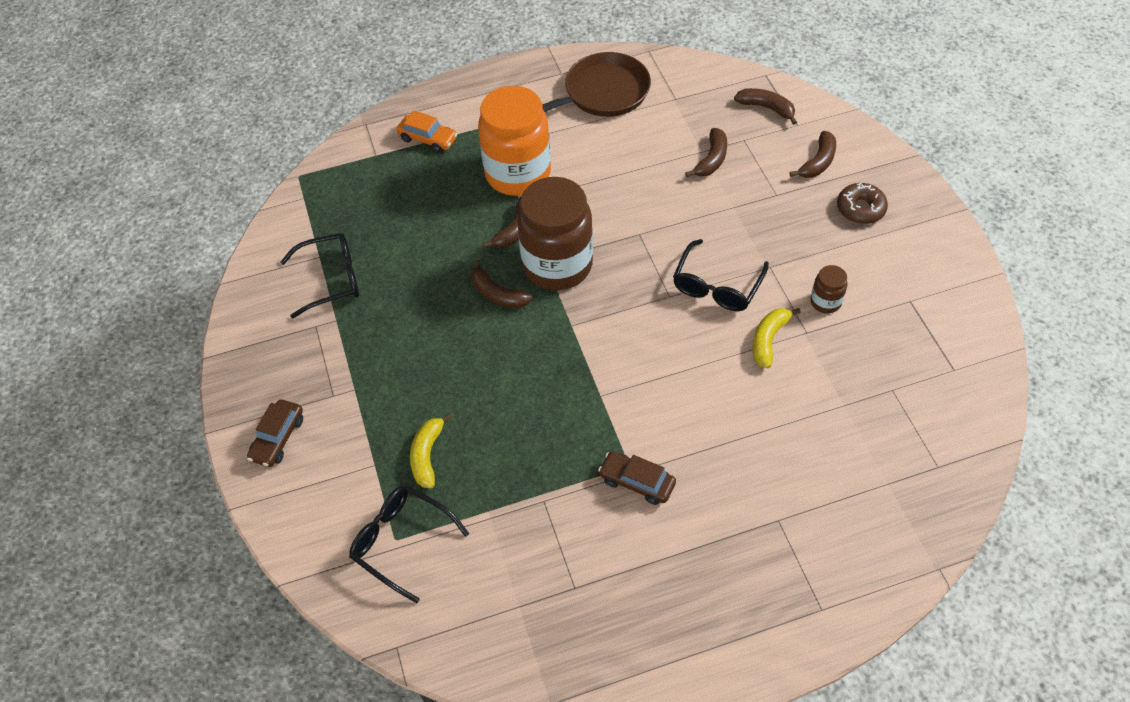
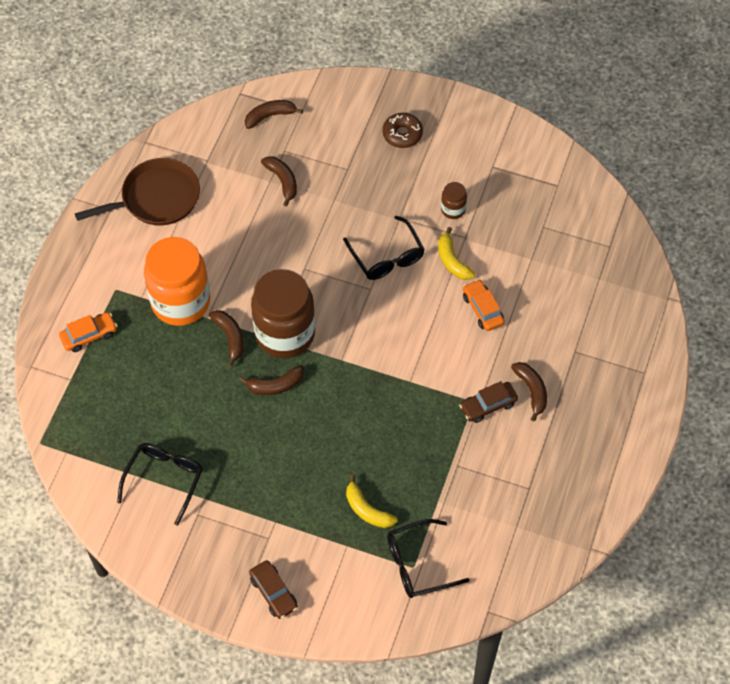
camera: 55 degrees left, 5 degrees up
(603, 93) = (157, 198): brown pan -> brown pan turned 60 degrees clockwise
(741, 402) = (482, 309): none -> orange car
(818, 162) = (343, 126): brown banana -> brown banana (531, 391)

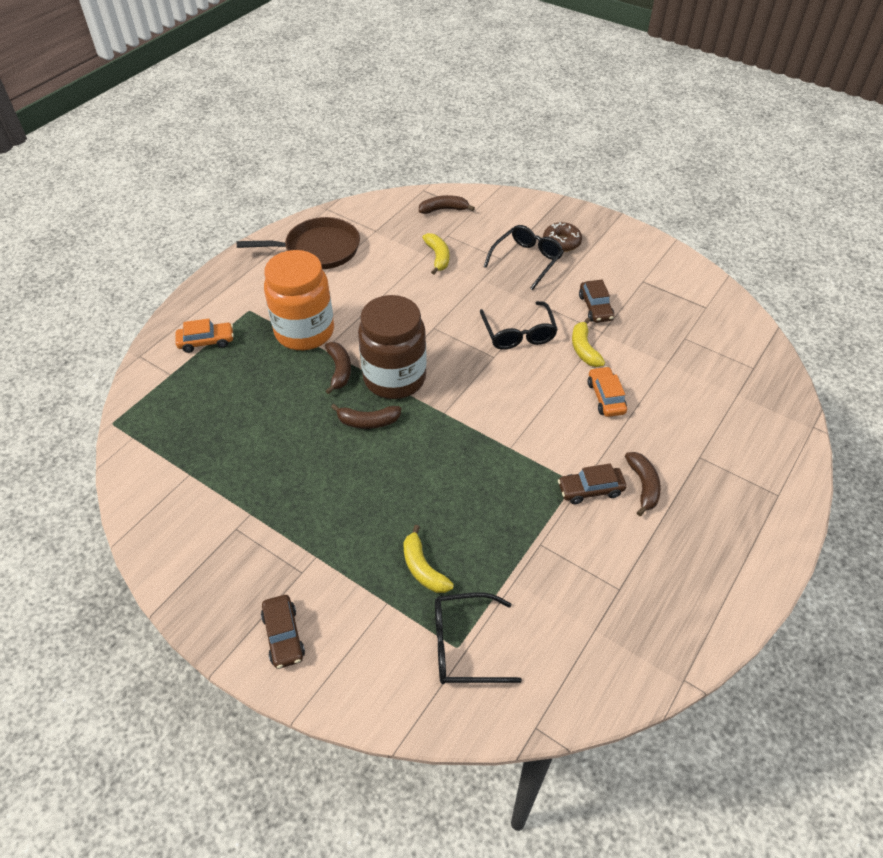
camera: 15 degrees right, 10 degrees down
(164, 479) = (217, 485): black glasses -> black glasses (527, 260)
(282, 181) = (438, 257): brown banana -> yellow banana
(453, 209) = (595, 307): brown jar -> brown car

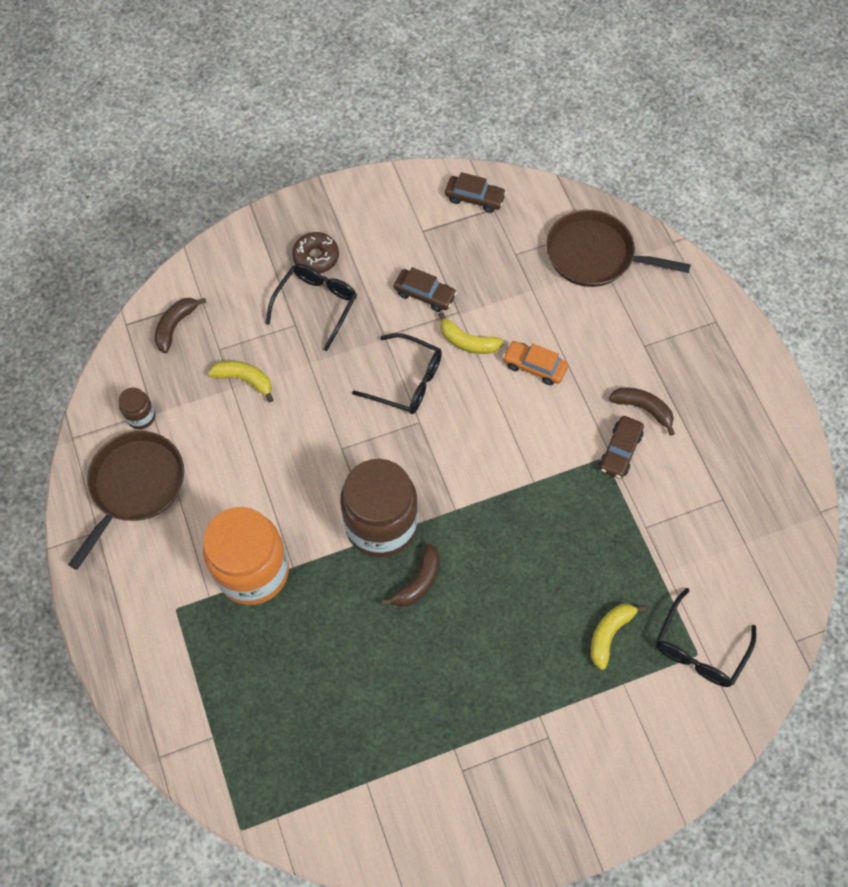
camera: 55 degrees left, 15 degrees up
(206, 342) = (191, 677): orange car -> none
(283, 636) = (602, 787): brown car -> brown car (474, 198)
(339, 370) = (333, 569): brown banana -> none
(367, 227) = (141, 416): none -> brown jar
(423, 568) = (609, 634): yellow banana -> yellow banana turned 120 degrees clockwise
(527, 260) = (316, 305): black glasses -> black glasses turned 45 degrees clockwise
(740, 383) = (594, 255): none -> brown pan

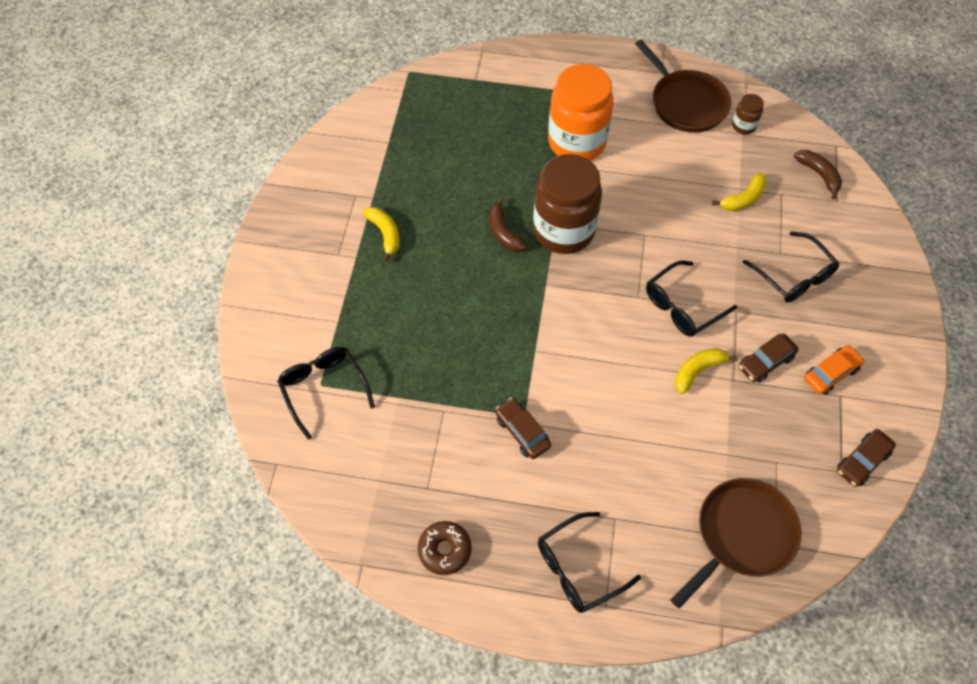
camera: 120 degrees right, 5 degrees down
(316, 257) = (847, 297): brown donut -> brown donut (445, 550)
(534, 366) = (643, 410): orange car -> orange car (830, 373)
(609, 634) = (379, 333): yellow banana -> yellow banana (385, 234)
(643, 409) = (551, 476): brown banana -> none
(703, 352) = (578, 568): none -> black glasses

